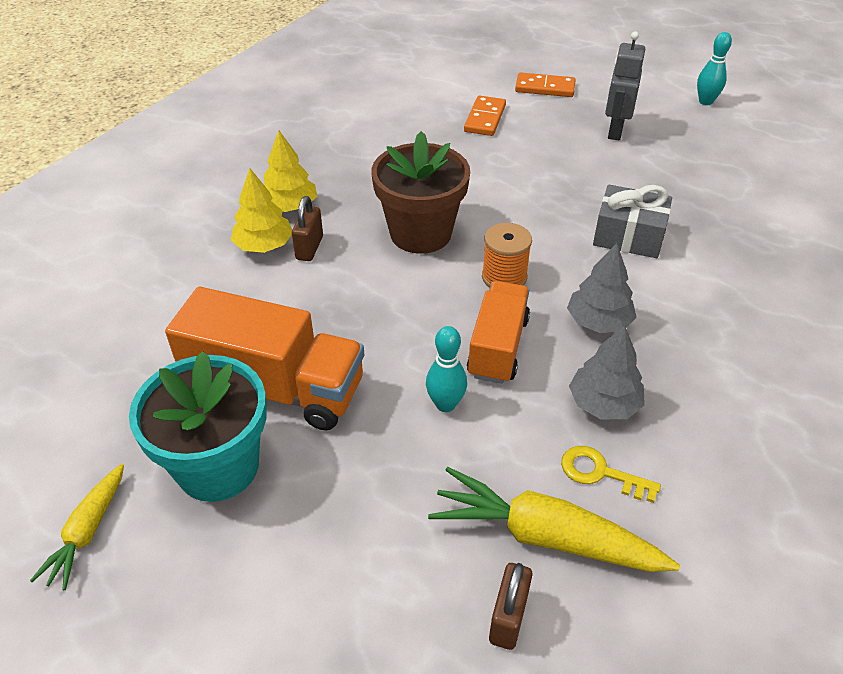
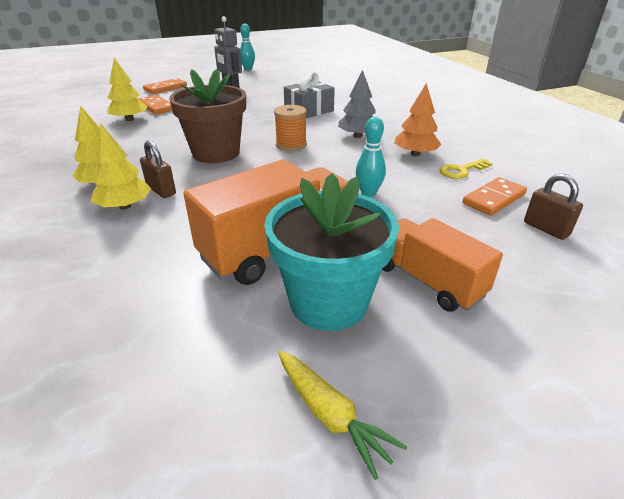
camera: 55 degrees left, 10 degrees down
(432, 125) = (129, 119): none -> yellow tree
(498, 347) = (342, 164): orange truck -> orange truck (428, 281)
(544, 536) = (493, 199): yellow carrot -> orange domino
(603, 403) = (415, 154): grey tree -> orange tree

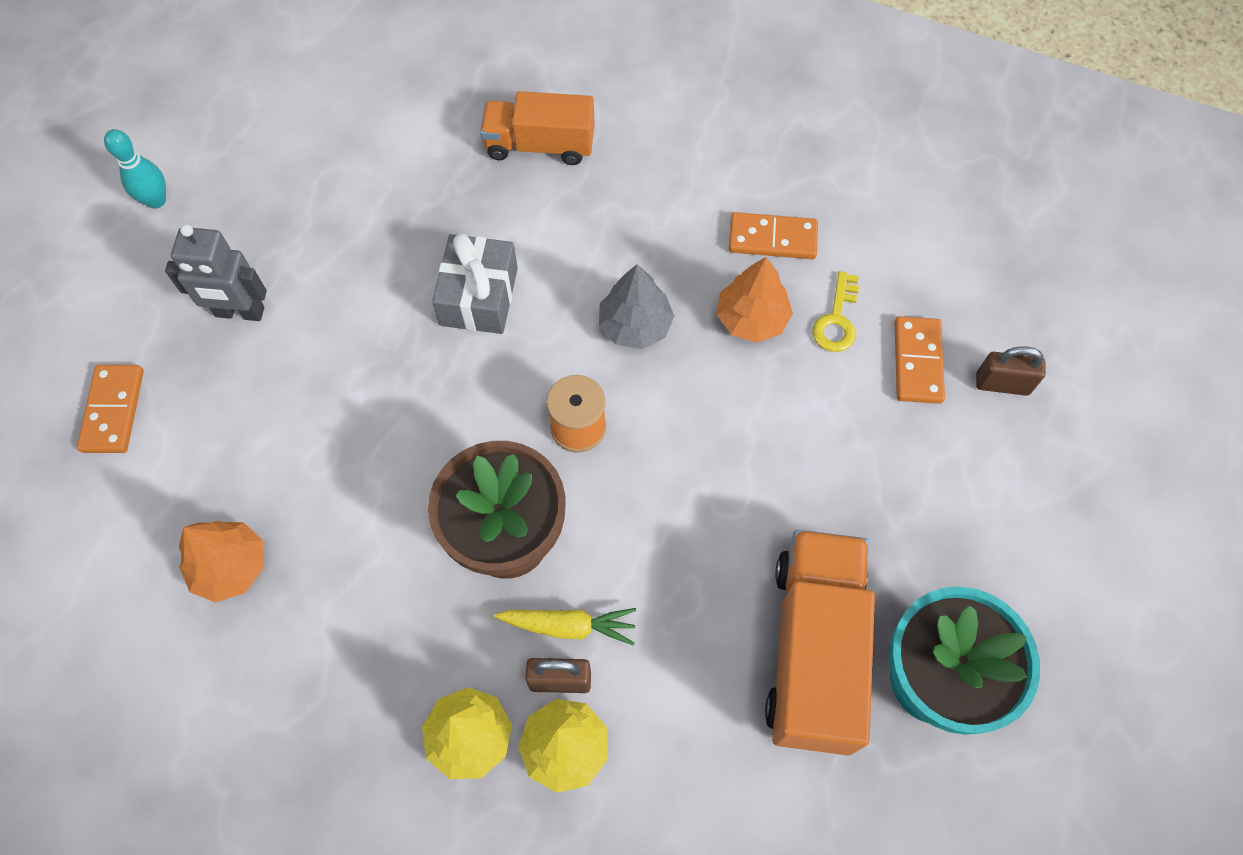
camera: 45 degrees left, 30 degrees up
(129, 119) = (230, 567): yellow tree -> orange tree
(156, 107) = (209, 490): orange domino -> orange domino (772, 239)
(330, 415) = (1049, 788): yellow carrot -> yellow carrot (569, 626)
(368, 193) = (790, 465): turquoise bowling pin -> none
(428, 281) = (978, 570): orange truck -> orange truck (540, 145)

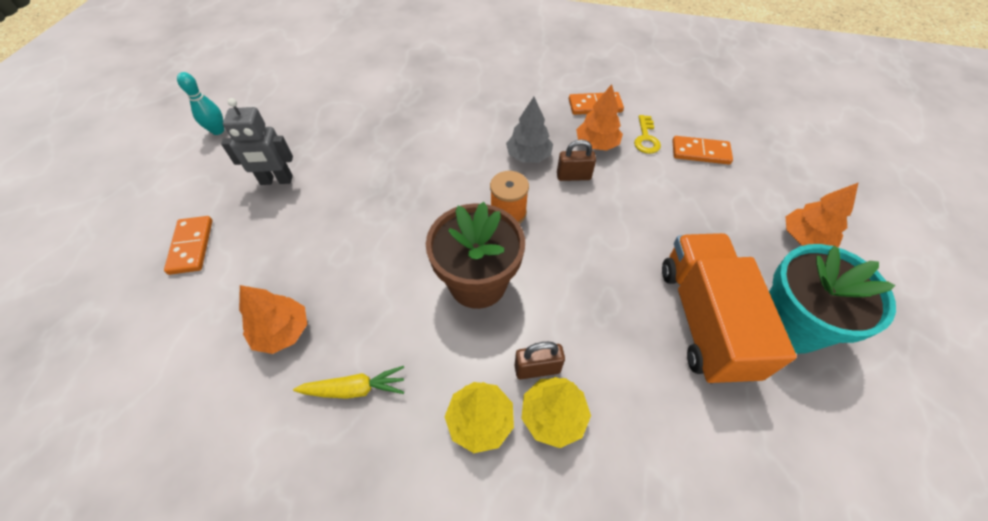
camera: 10 degrees left, 10 degrees down
(479, 296) = (429, 153): grey gift -> none
(540, 145) = (449, 80): orange truck -> none
(569, 626) = (534, 331): yellow carrot -> yellow carrot (355, 389)
(917, 362) = (700, 152): orange domino -> orange domino turned 75 degrees counterclockwise
(1002, 384) = (753, 157): brown padlock -> brown padlock (573, 176)
(1019, 546) = (804, 238): none -> orange tree

